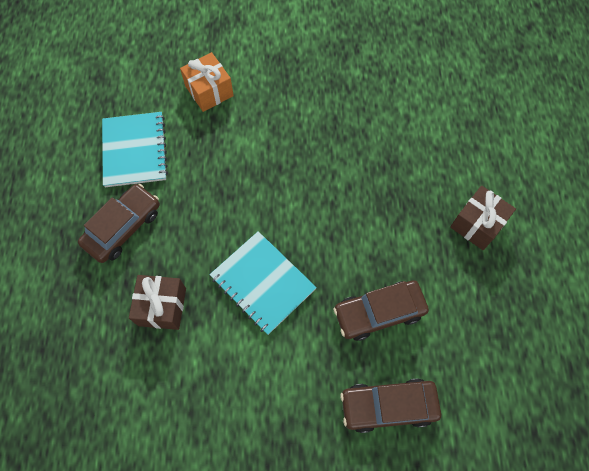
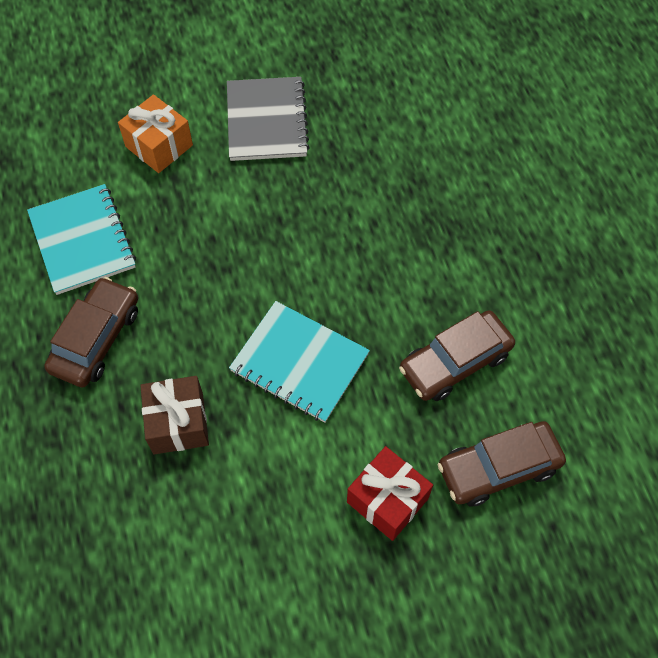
camera: 15 degrees left, 5 degrees down
(292, 89) = (266, 121): none -> grey notebook
(297, 408) = (387, 500): none -> red gift
(477, 224) = (543, 231): brown gift -> none

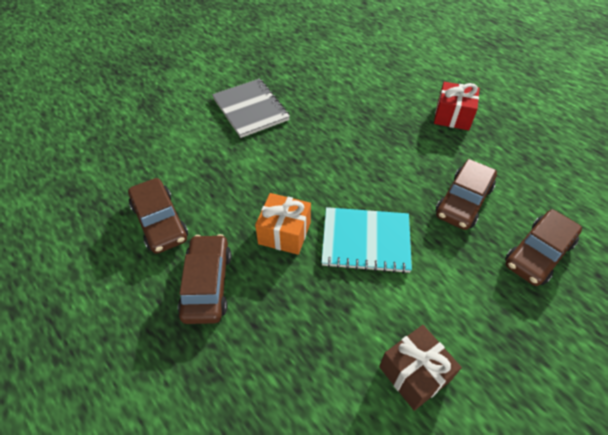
camera: 25 degrees left, 10 degrees down
(82, 241) = (160, 222): turquoise notebook -> brown car
(159, 146) = (185, 145): orange gift -> orange gift (284, 233)
(178, 423) = (305, 318): brown gift -> brown gift (414, 373)
(387, 500) = (487, 306): red gift -> red gift (452, 116)

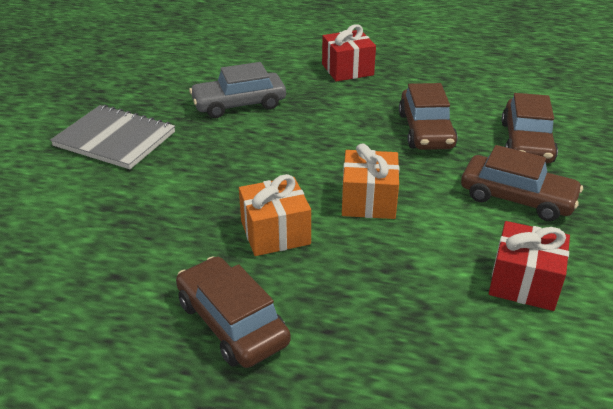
camera: 35 degrees left, 15 degrees down
(160, 222) = (103, 293): brown car -> brown car (517, 198)
(348, 114) = (239, 104): none -> grey car
(366, 241) = (368, 200): turquoise notebook -> orange gift
(414, 373) = (524, 282): brown gift -> red gift

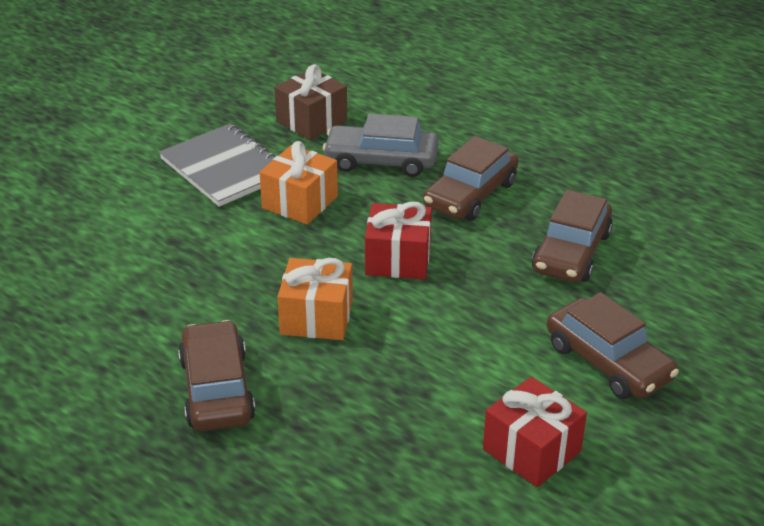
camera: 25 degrees right, 0 degrees up
(164, 90) = (311, 121): none -> brown gift
(347, 70) = (541, 148): red gift -> red gift (398, 259)
(368, 200) = (438, 314): orange gift -> orange gift (300, 202)
(526, 142) = (683, 301): brown car -> brown car (470, 194)

